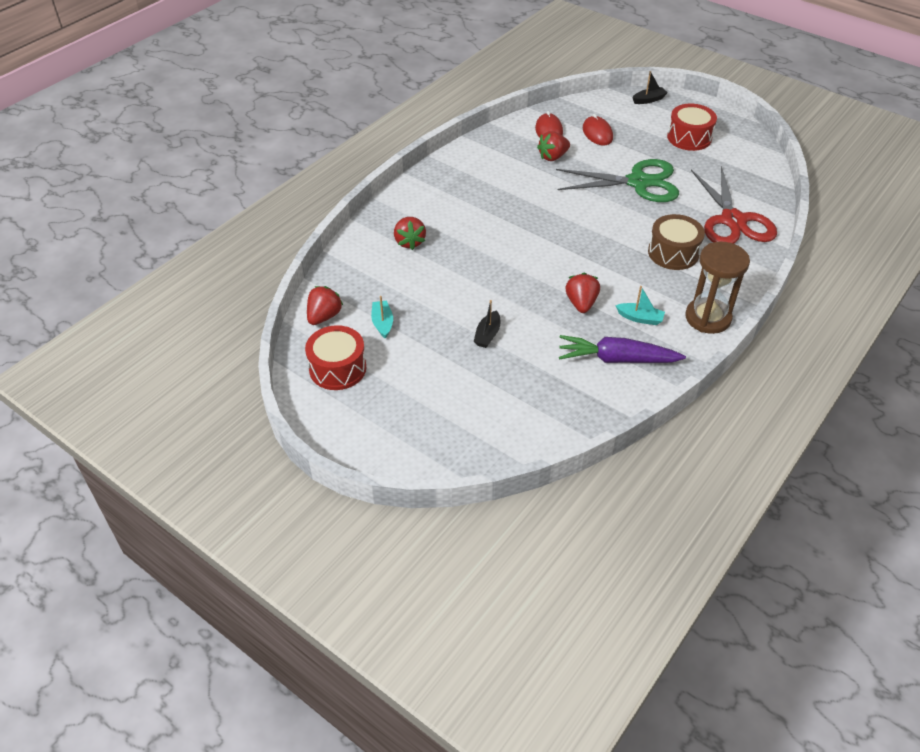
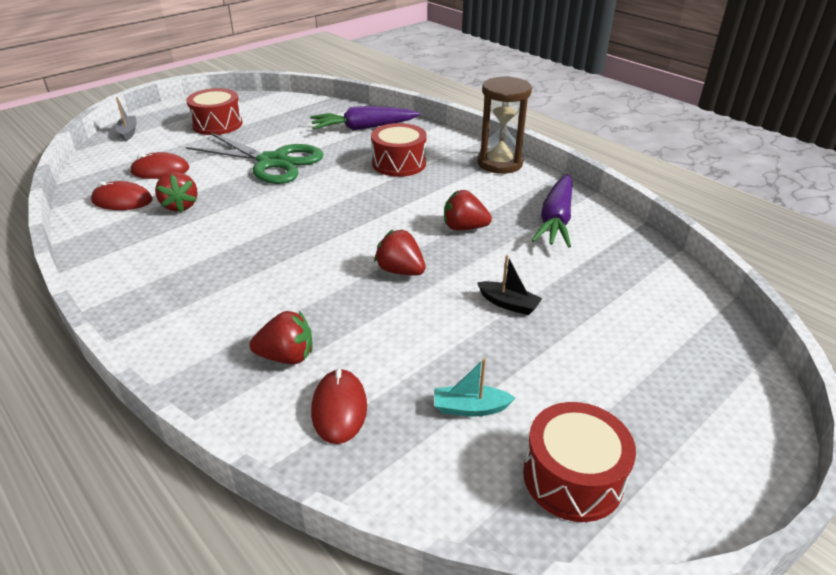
camera: 80 degrees left, 10 degrees down
(324, 316) = (440, 488): red strawberry -> red strawberry (400, 271)
(372, 270) = (339, 408): none -> red mouse
(638, 182) = (272, 162): green scissors -> green scissors turned 105 degrees clockwise
(640, 318) = (494, 197): turquoise boat -> none
(649, 100) = (128, 132): black boat -> grey boat
(673, 253) = (399, 163): brown drum -> red drum
(733, 220) = (363, 128): red scissors -> purple carrot

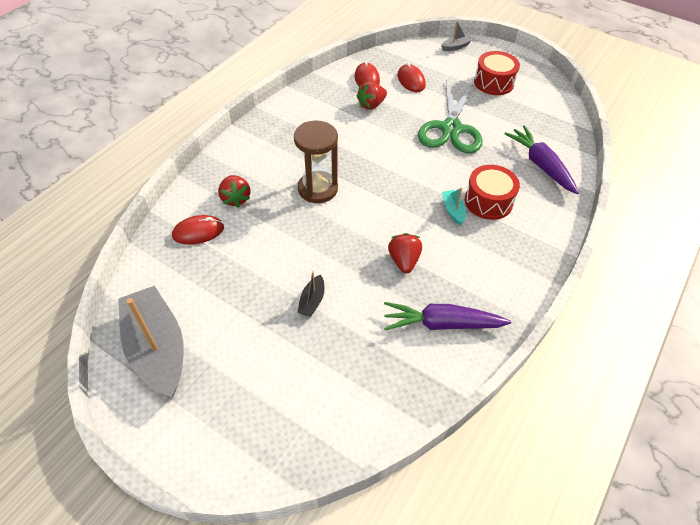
camera: 75 degrees right, 15 degrees up
(400, 271) = (333, 233): red strawberry -> none
(470, 408) = (206, 292): turquoise boat -> turquoise boat (453, 210)
(499, 163) = (527, 272): brown hourglass -> brown hourglass (317, 189)
(572, 477) = (157, 349): red drum -> grey boat

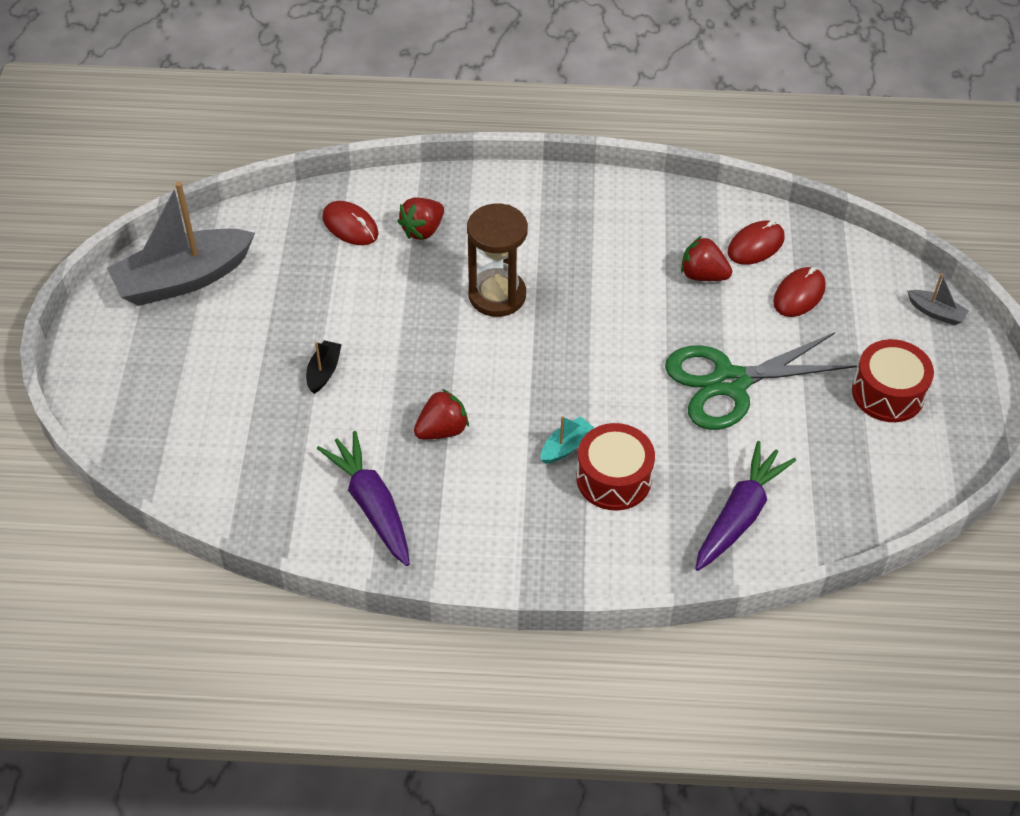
camera: 60 degrees right, 0 degrees up
(157, 349) = (183, 279): grey boat -> grey boat turned 150 degrees counterclockwise
(312, 301) = (324, 372): black boat -> black boat turned 120 degrees clockwise

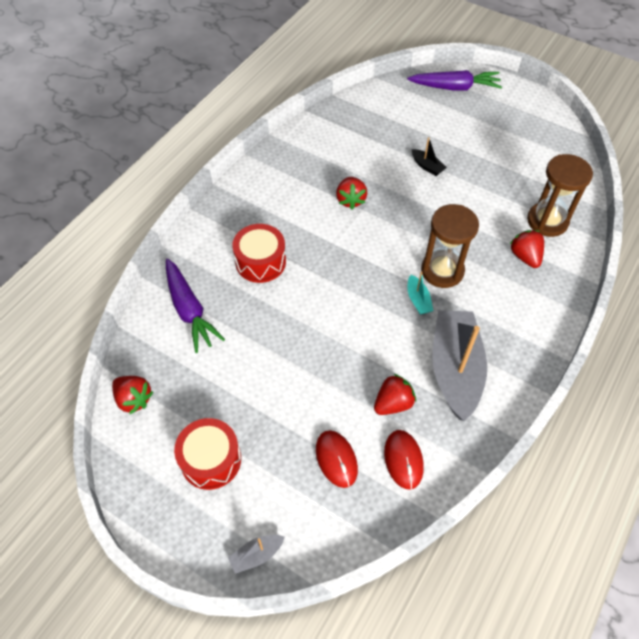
camera: 120 degrees right, 5 degrees up
(183, 279) = (536, 132): grey boat -> grey boat (455, 369)
(350, 226) = (547, 221): red mouse -> brown hourglass
(372, 505) = (320, 153): purple carrot -> purple carrot (454, 87)
(565, 446) = (299, 250): turquoise boat -> turquoise boat (418, 300)
(730, 382) = (287, 363): green scissors -> none
(889, 501) = (134, 399): none -> red strawberry

